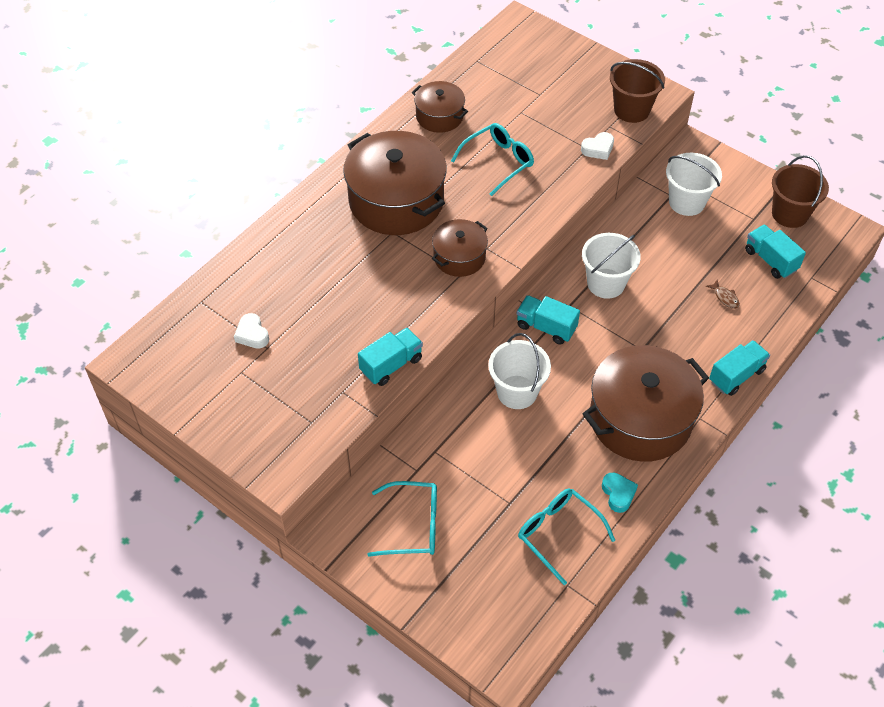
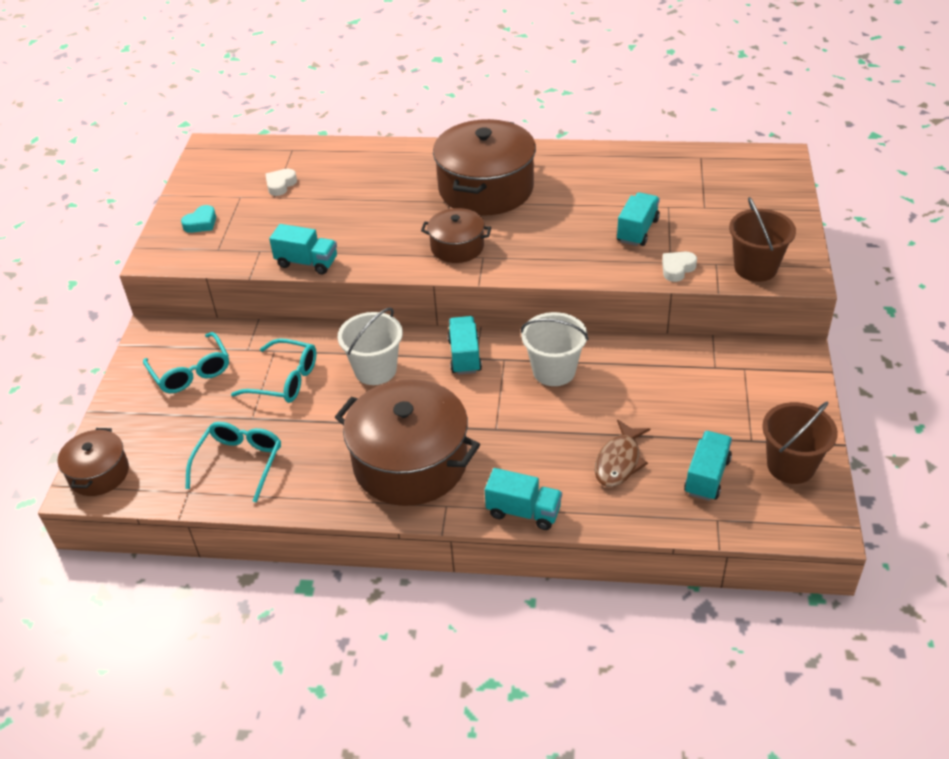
camera: 60 degrees right, 10 degrees down
(439, 116) = (608, 167): brown pot -> brown pot (99, 473)
(498, 162) = (591, 220): turquoise glasses -> turquoise glasses (285, 380)
(534, 144) = (637, 230): none -> turquoise truck
(598, 149) = (677, 269): white heart -> white heart turned 105 degrees clockwise
(618, 494) = (311, 484): turquoise heart -> turquoise heart (201, 223)
(686, 202) = (718, 381): white bucket -> none
(725, 297) = (619, 461): brown fish -> brown fish, size x1.89

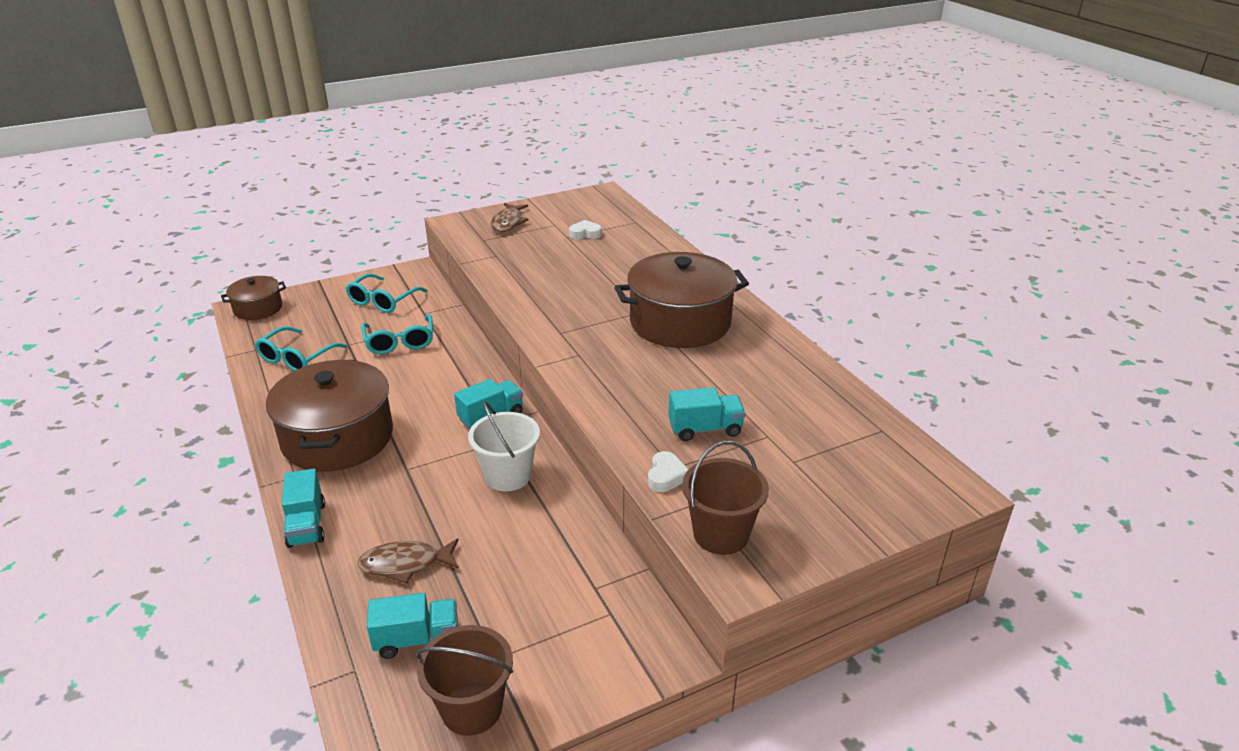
camera: 55 degrees right, 10 degrees down
(201, 223) = (508, 223): turquoise heart -> brown fish
(239, 462) = (296, 358): turquoise glasses -> turquoise glasses turned 135 degrees clockwise
(307, 262) = (498, 279): turquoise truck -> none
(375, 370) = (440, 378): white bucket -> none
(457, 247) = (580, 337): brown pot -> none
(677, 269) = (666, 476): white heart -> white heart turned 90 degrees clockwise

